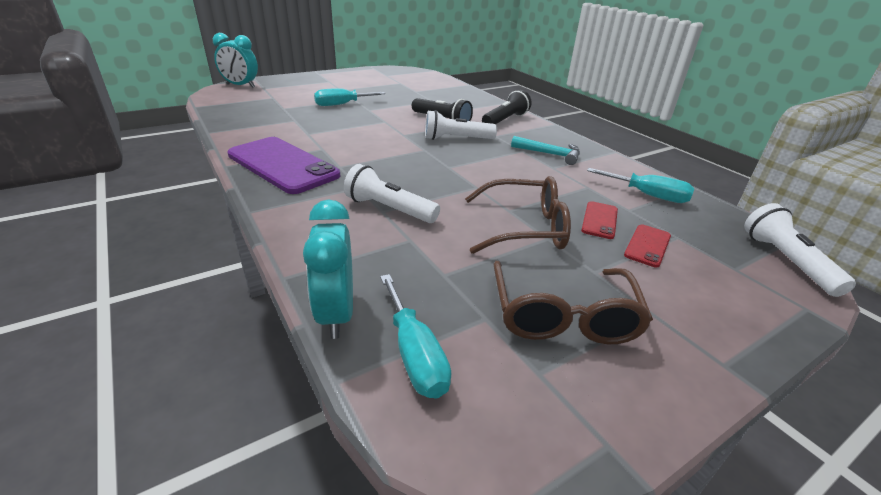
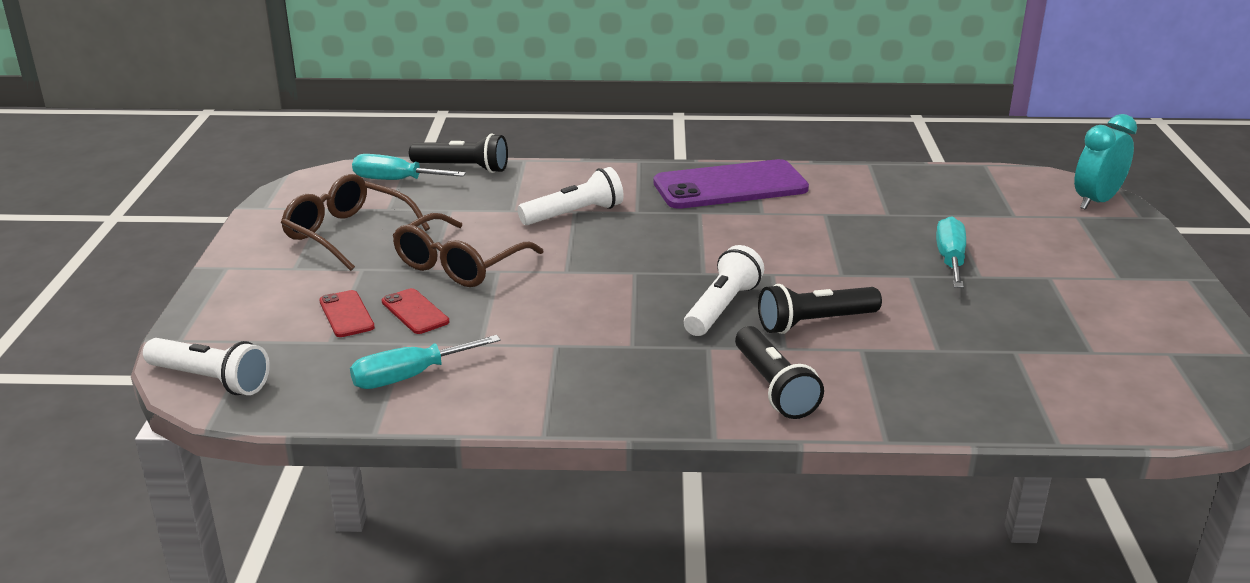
camera: 125 degrees right, 5 degrees down
(336, 314) = (463, 168): turquoise clock -> black flashlight
(550, 154) = (596, 363): turquoise hammer -> none

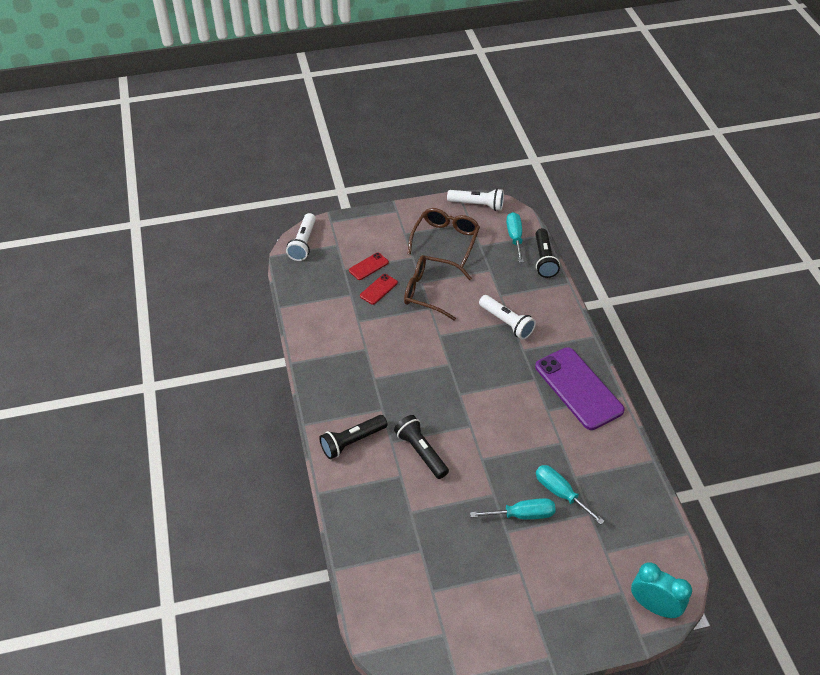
camera: 75 degrees right, 20 degrees up
(409, 377) = (323, 305): turquoise screwdriver -> turquoise screwdriver (560, 493)
(722, 308) = (423, 408): white flashlight -> white flashlight (477, 205)

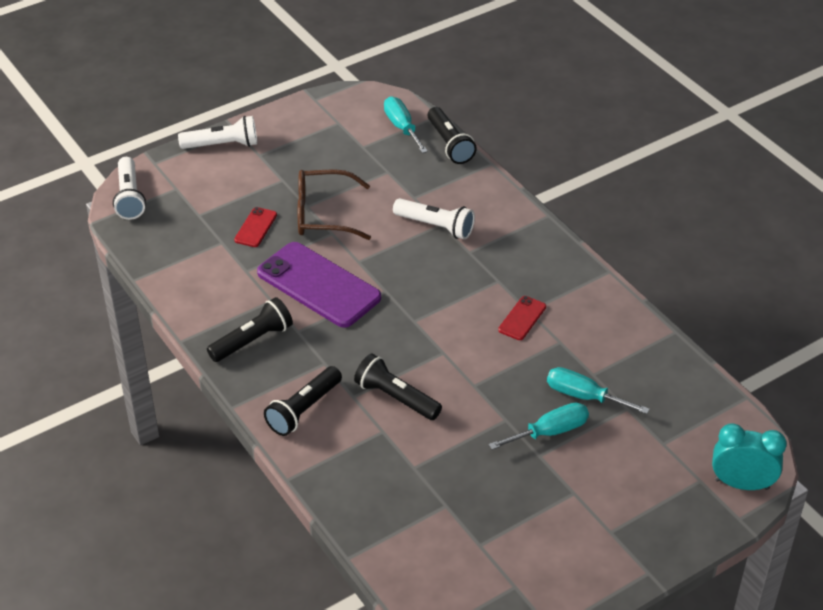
camera: 20 degrees left, 5 degrees down
(340, 376) = (253, 340): none -> black flashlight
(368, 266) = (230, 204): red phone -> red phone (522, 318)
(445, 240) = (316, 150): brown glasses -> none
(477, 205) = (338, 100): white flashlight -> white flashlight (222, 145)
(578, 388) = (555, 277): purple phone -> purple phone (318, 285)

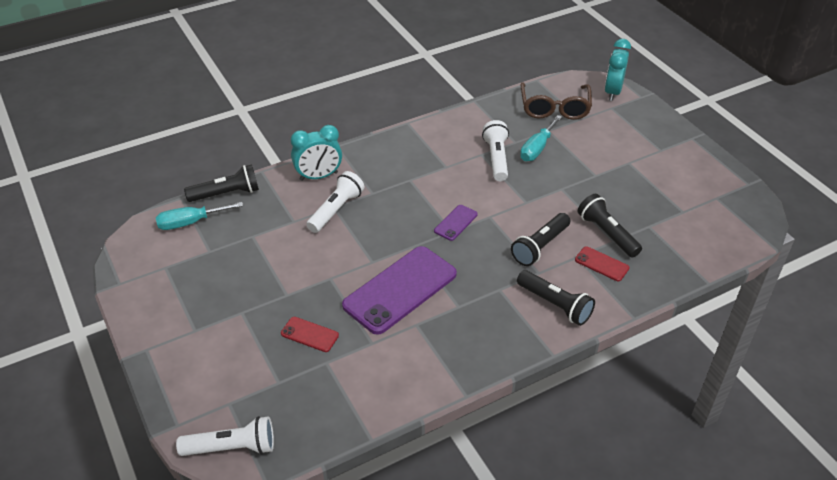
camera: 85 degrees left, 0 degrees up
(222, 145) = (167, 361): white flashlight -> white flashlight (496, 158)
(253, 340) = (468, 339): black flashlight -> black flashlight (607, 233)
(323, 214) = (302, 283): brown glasses -> brown glasses (554, 108)
(428, 323) = (455, 223): none -> purple phone
(490, 207) = (319, 176): none -> turquoise clock
(522, 318) = (454, 171): red phone -> red phone (601, 264)
(550, 432) = (572, 168): turquoise screwdriver -> none

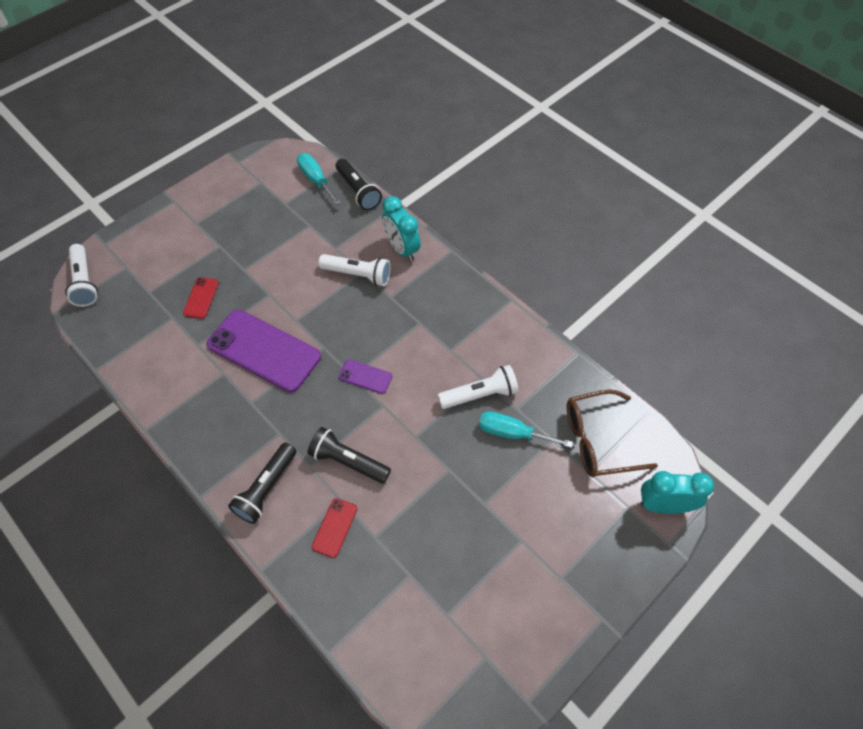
camera: 75 degrees right, 15 degrees up
(607, 233) = (385, 528): black flashlight -> none

